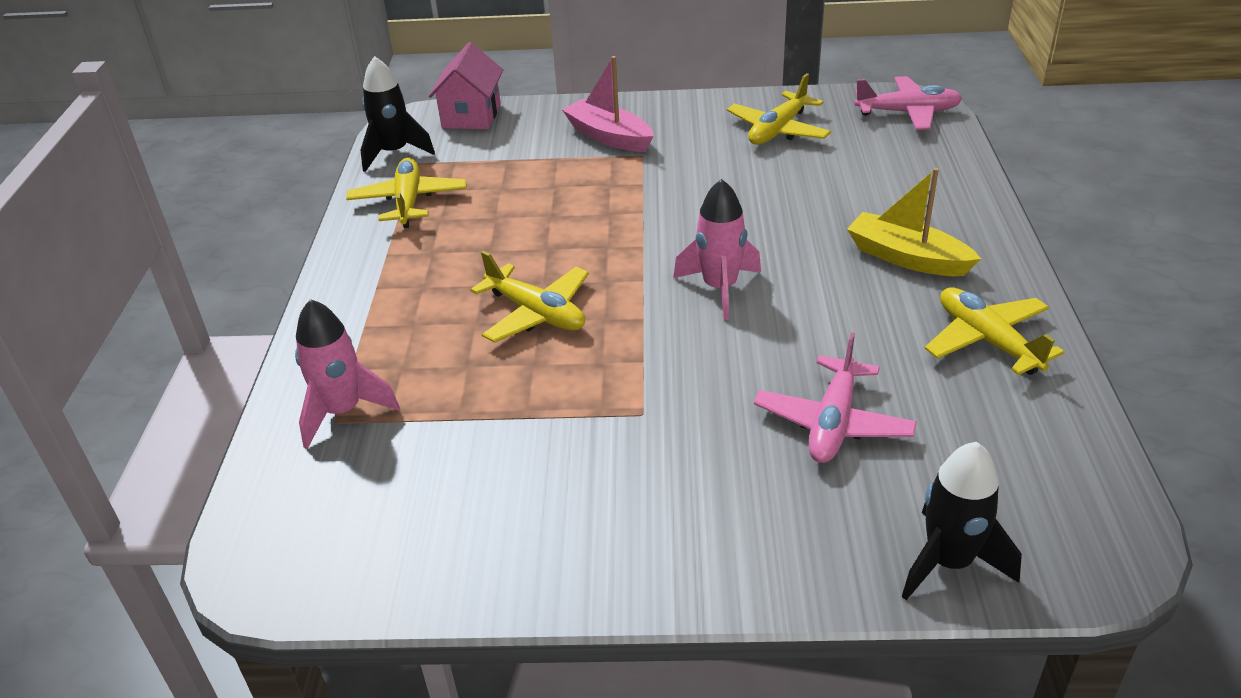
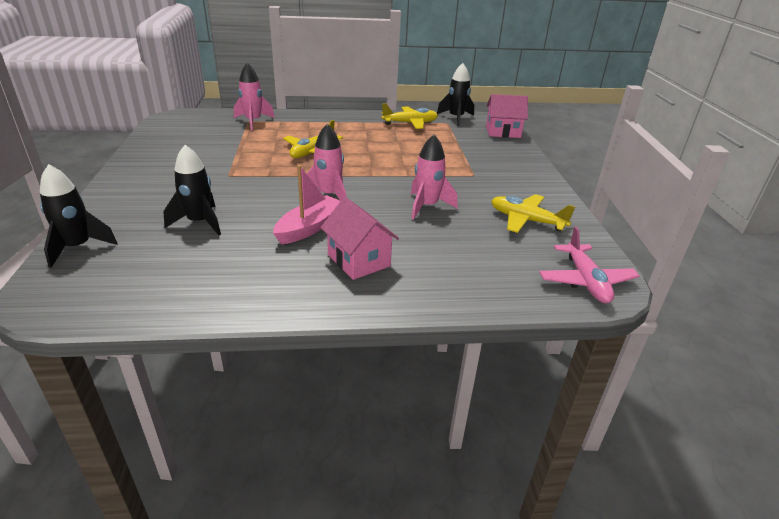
camera: 80 degrees right, 5 degrees down
(609, 137) = (493, 166): pink boat -> pink boat (309, 228)
(748, 200) = (427, 206): none -> pink rocket
(833, 423) = (199, 222): pink plane -> black rocket
(907, 258) = (359, 260): yellow boat -> pink house
(987, 341) = (257, 283): yellow plane -> none

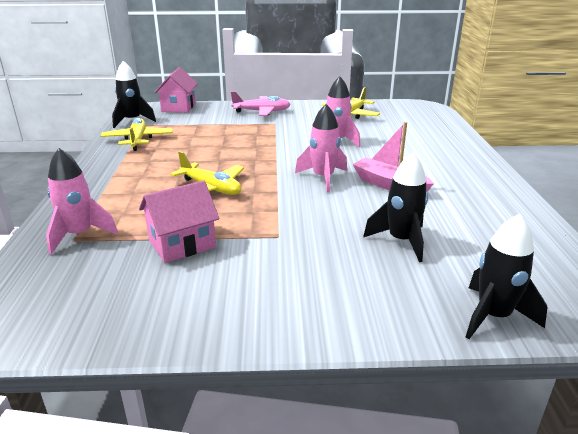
camera: 85 degrees left, 5 degrees down
(359, 260) = (432, 166): pink house -> pink house (182, 244)
(585, 281) = (420, 109): pink plane -> pink plane (262, 111)

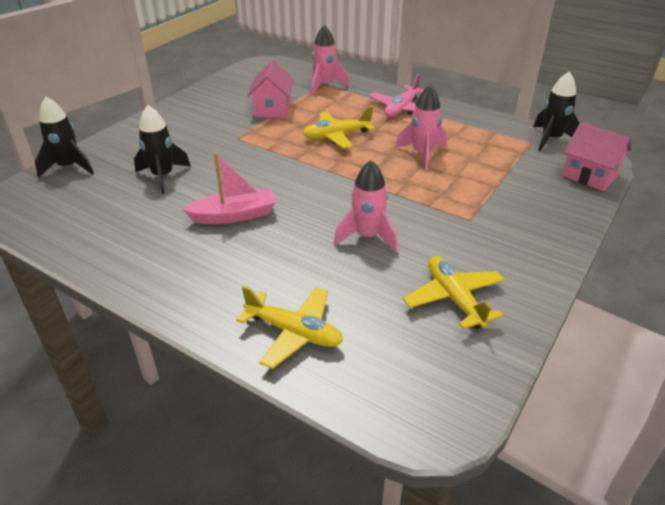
camera: 125 degrees right, 10 degrees up
(138, 140) = (483, 131): yellow plane -> yellow plane (294, 332)
(262, 111) = (528, 227): pink plane -> pink plane (402, 109)
(323, 178) = (291, 188): pink rocket -> pink rocket (422, 154)

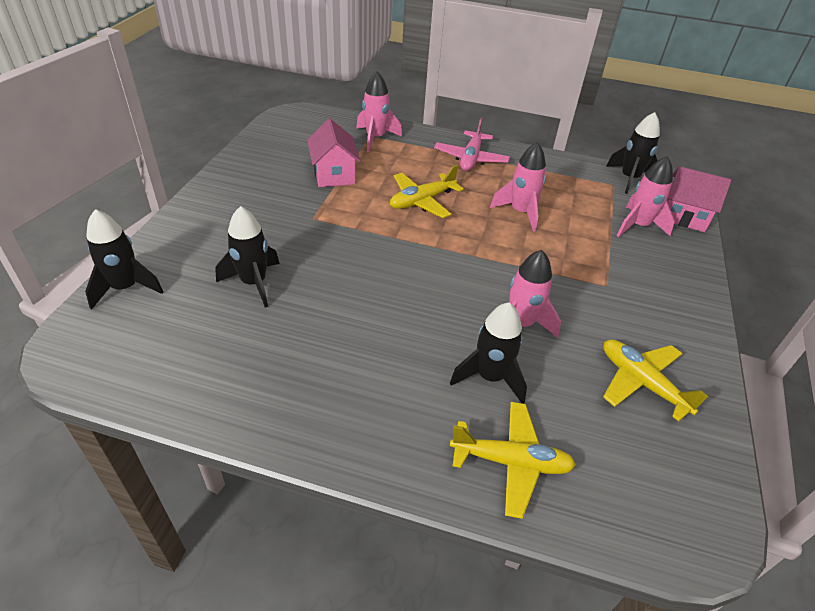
camera: 20 degrees left, 5 degrees up
(234, 215) = (365, 322): pink boat -> none
(315, 270) = (490, 377): none -> black rocket
(534, 178) = (638, 226): none -> pink rocket

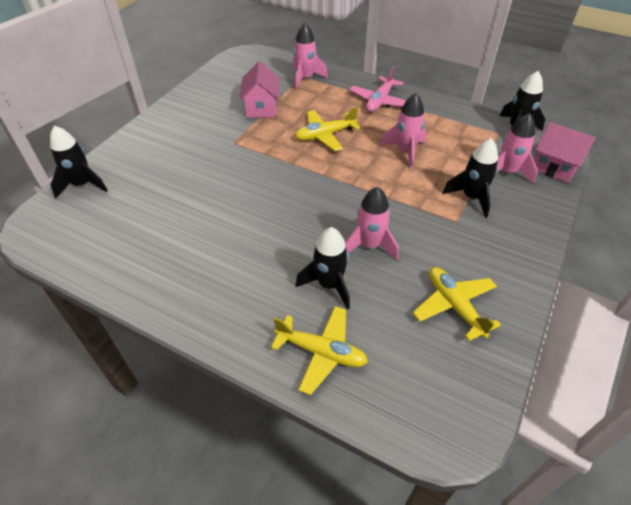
camera: 15 degrees right, 5 degrees up
(254, 283) = (173, 190): black rocket -> black rocket (471, 197)

